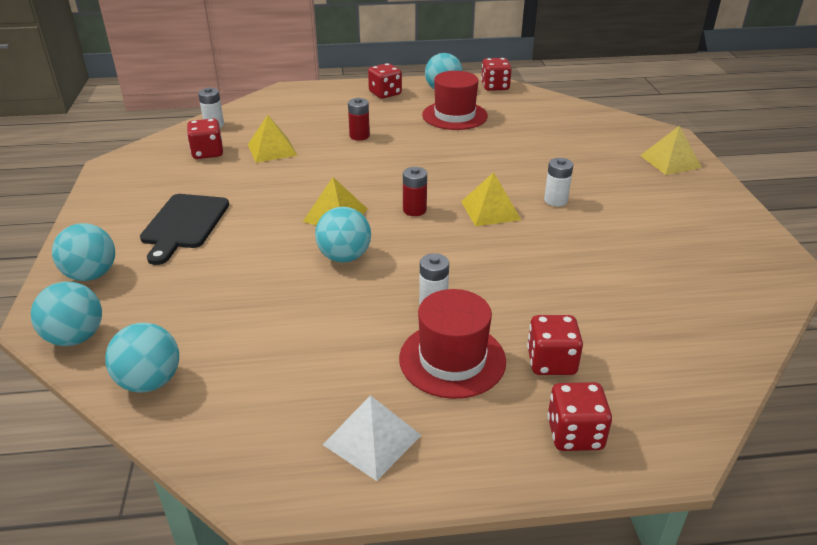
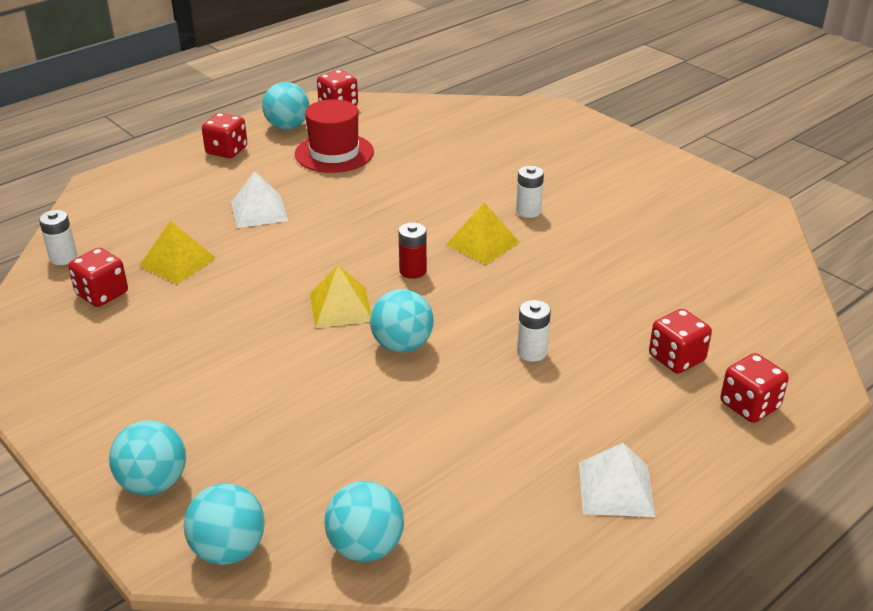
camera: 35 degrees left, 0 degrees up
(184, 224) = (187, 385): black cutting board -> none
(359, 136) = (259, 211): red battery -> white pyramid
(452, 359) = (602, 393): red hat -> none
(670, 161) = (582, 136): yellow pyramid -> none

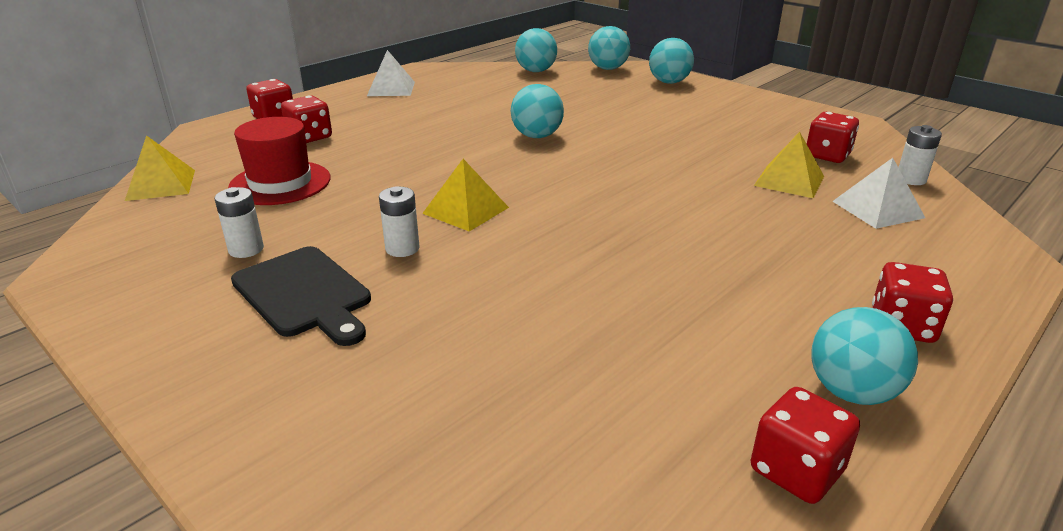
camera: 175 degrees right, 5 degrees down
(259, 211) = (753, 233): white pyramid -> white pyramid (877, 209)
(334, 153) = (717, 331): red hat -> red hat (280, 183)
(340, 307) = (600, 155): yellow pyramid -> yellow pyramid (161, 185)
(413, 271) = (540, 183): red battery -> none
(532, 352) = (429, 136): white battery -> white battery (246, 249)
(584, 183) = (304, 294): none -> black cutting board

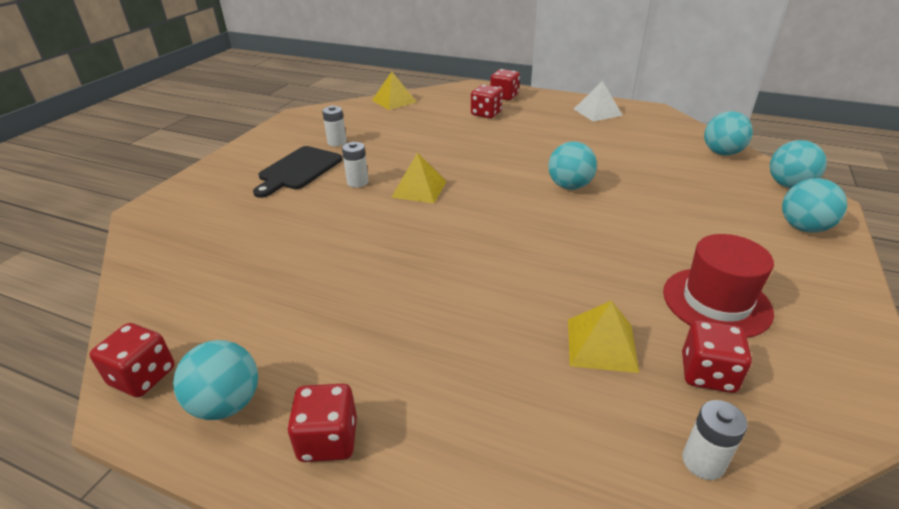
camera: 70 degrees right, 5 degrees up
(280, 183) = (417, 126): red hat -> red hat (716, 302)
(877, 209) = (579, 423): white pyramid -> none

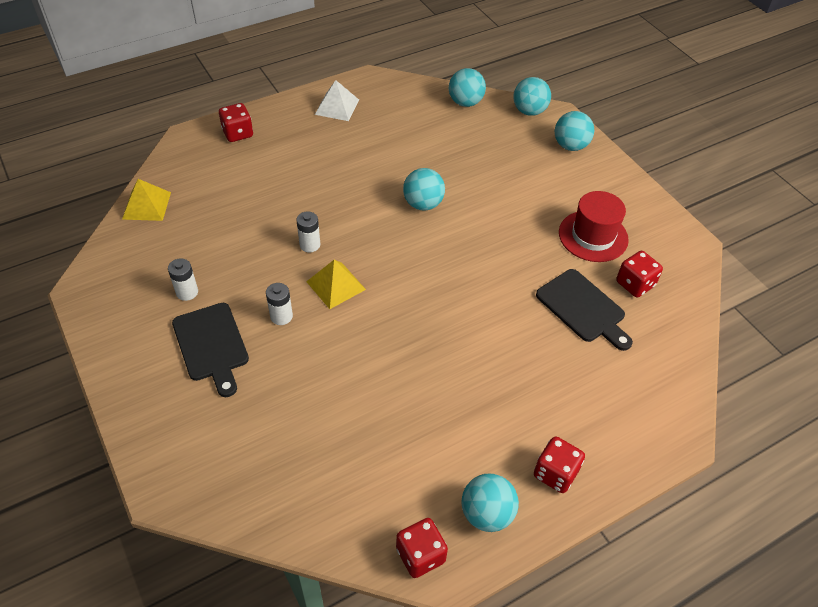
camera: 55 degrees left, 15 degrees up
(486, 114) = (257, 166): red dice -> none
(601, 344) = (583, 308): yellow pyramid -> black cutting board
(703, 462) = (678, 330): white battery -> white battery (310, 245)

